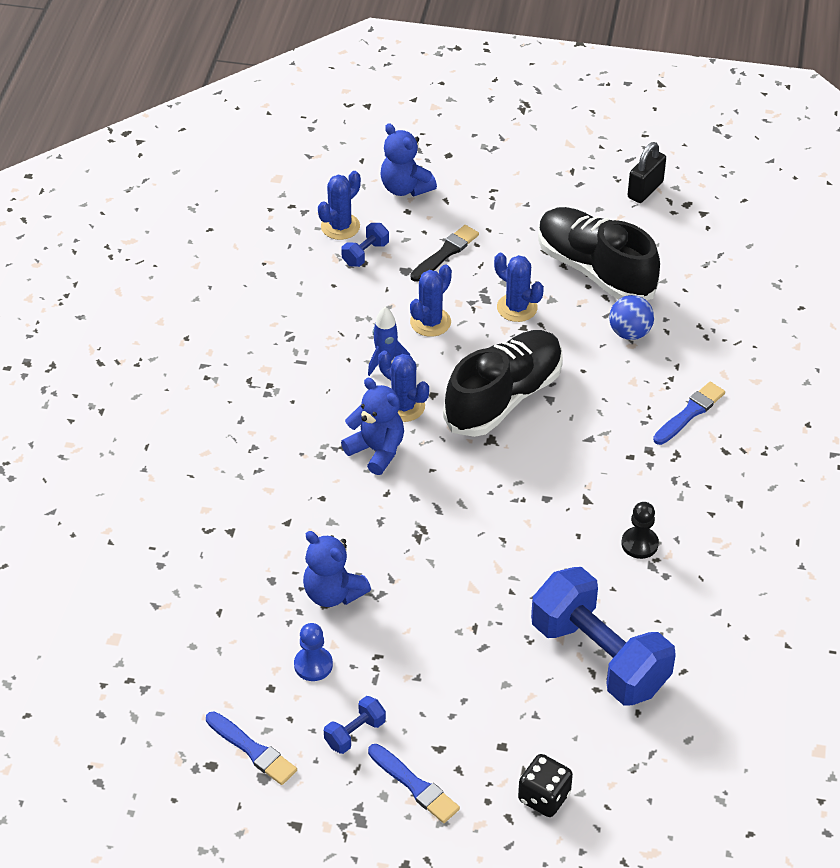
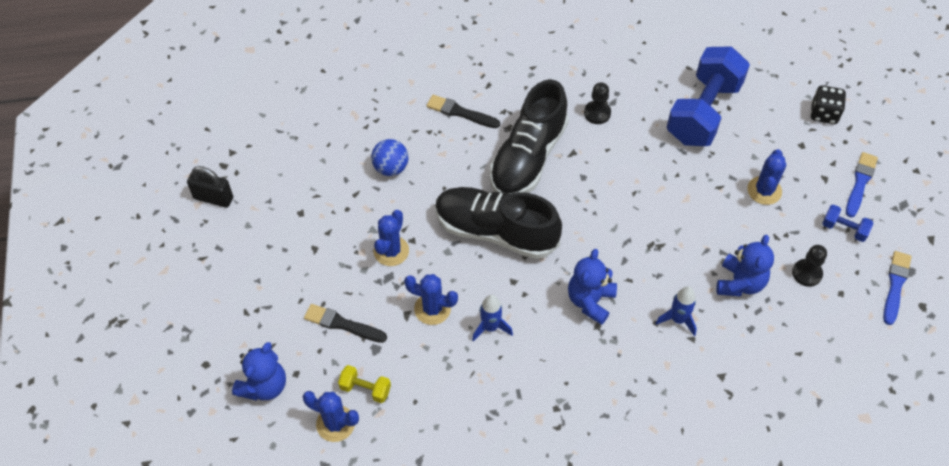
camera: 110 degrees left, 10 degrees up
(313, 665) = (807, 273): blue pawn -> black pawn
(316, 518) = (678, 319): none -> blue rocket
(365, 254) = (365, 389): blue dumbbell -> yellow dumbbell
(403, 406) = (535, 297): blue cactus -> blue cactus (764, 190)
(595, 270) = (326, 208): black shoe -> black shoe (528, 157)
(689, 413) = (460, 112): blue brush -> black brush

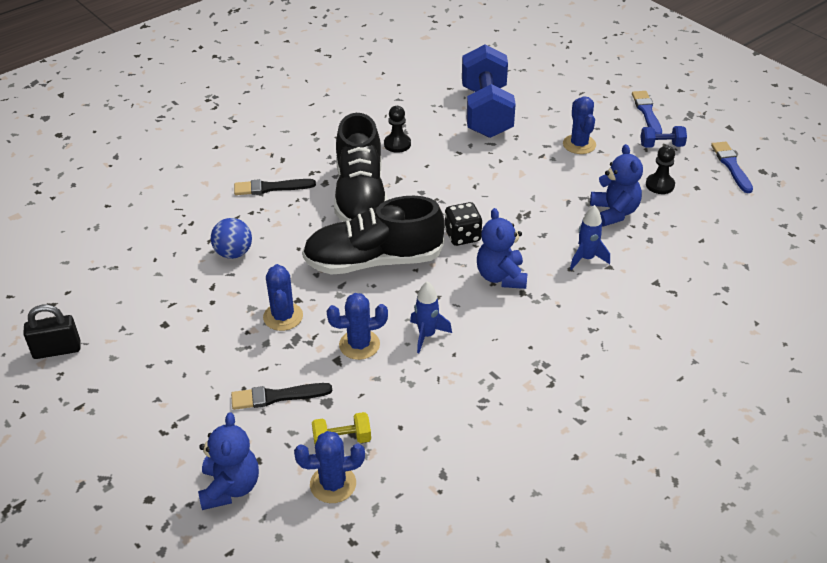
camera: 30 degrees left, 15 degrees down
(824, 114) = (581, 80): black dice -> black dice (462, 236)

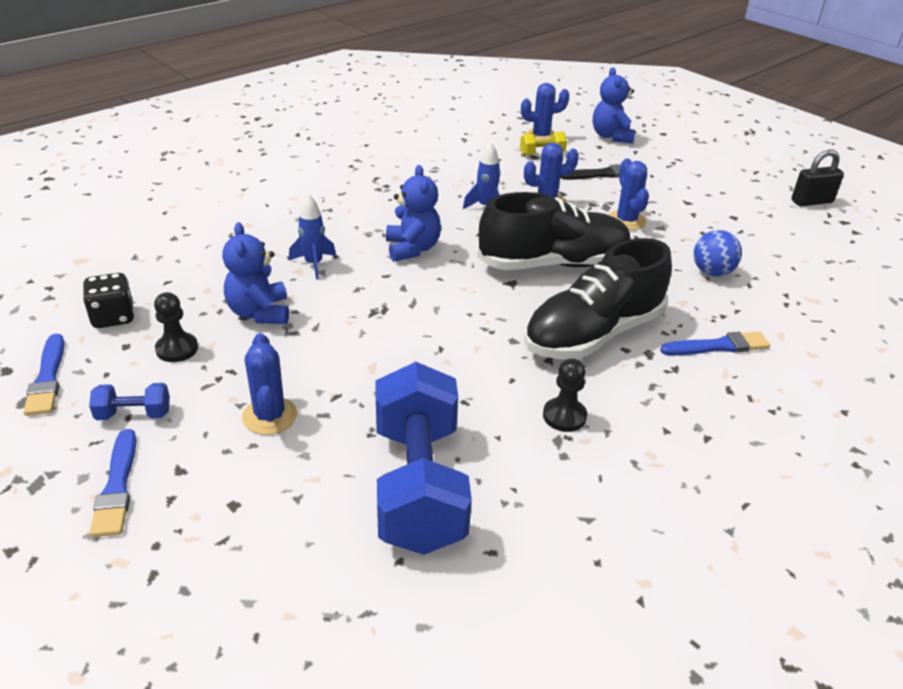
camera: 175 degrees right, 5 degrees down
(271, 188) = (718, 346): black brush -> blue brush
(360, 196) = (593, 334): black shoe -> black shoe turned 120 degrees counterclockwise
(462, 236) = (455, 287): black dice -> black dice (113, 317)

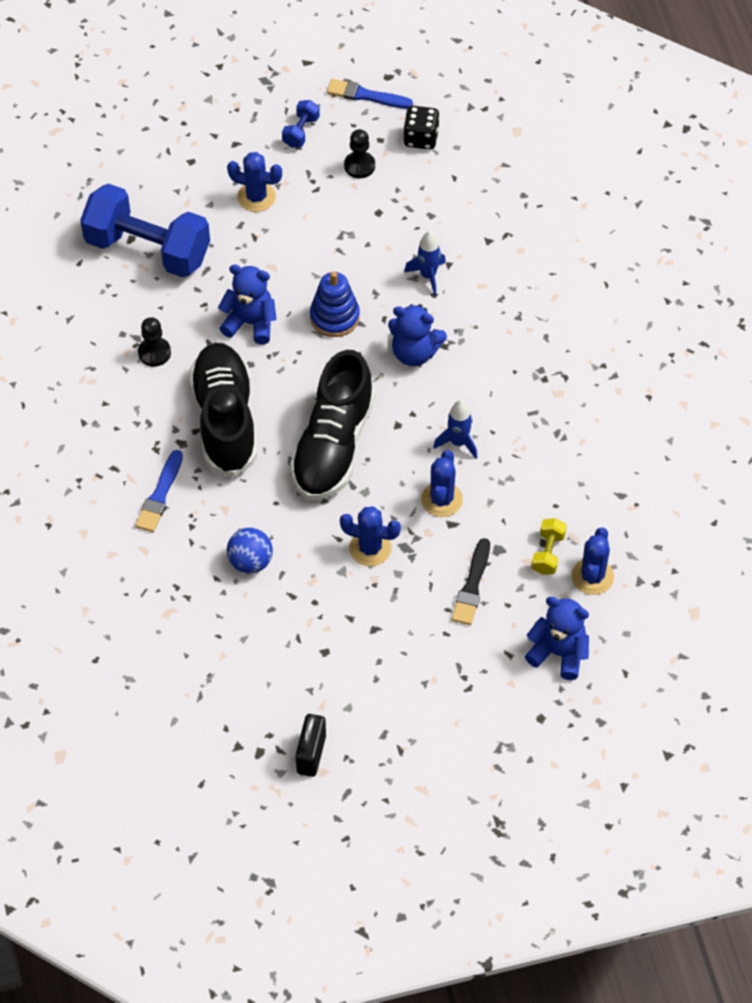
camera: 120 degrees right, 20 degrees up
(117, 487) = (239, 114): blue brush -> none
(259, 313) = (377, 222): blue teddy bear -> blue teddy bear (250, 323)
(408, 304) = (334, 317): none -> blue stacking toy

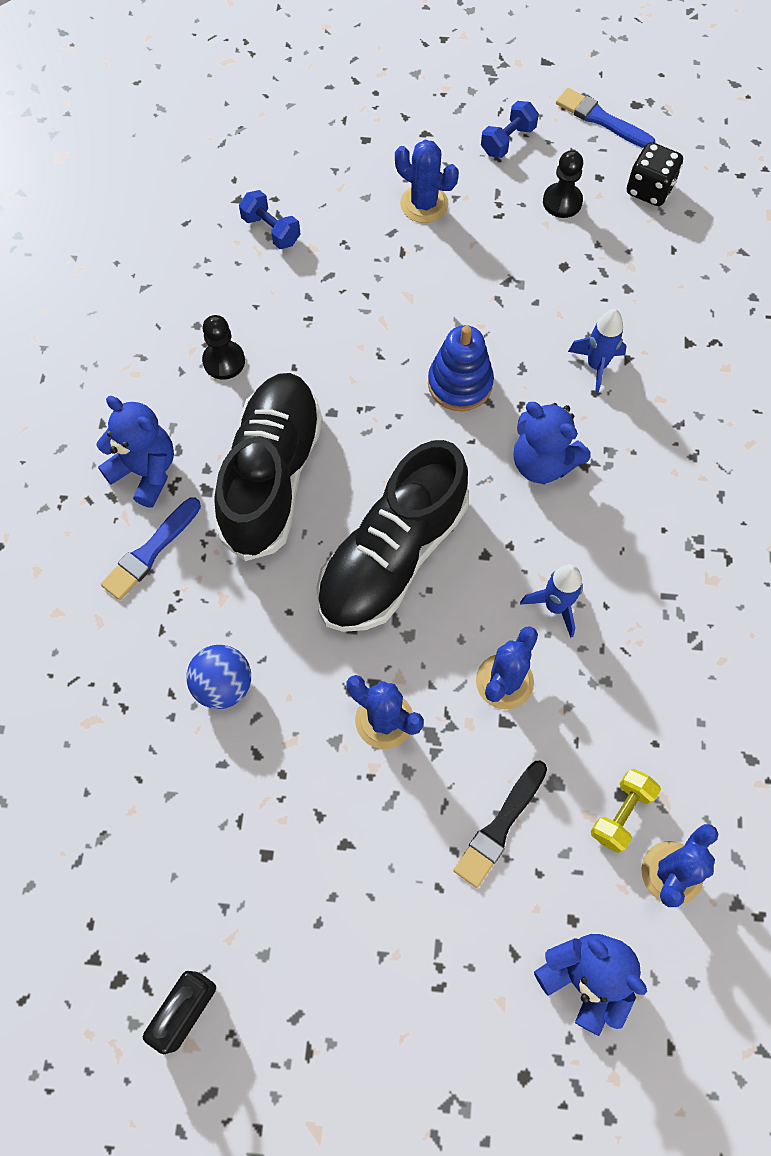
camera: 20 degrees right, 10 degrees up
(148, 249) = (271, 230): blue dumbbell -> blue dumbbell, size x0.41
(250, 323) = (354, 359): blue teddy bear -> blue teddy bear (145, 471)

